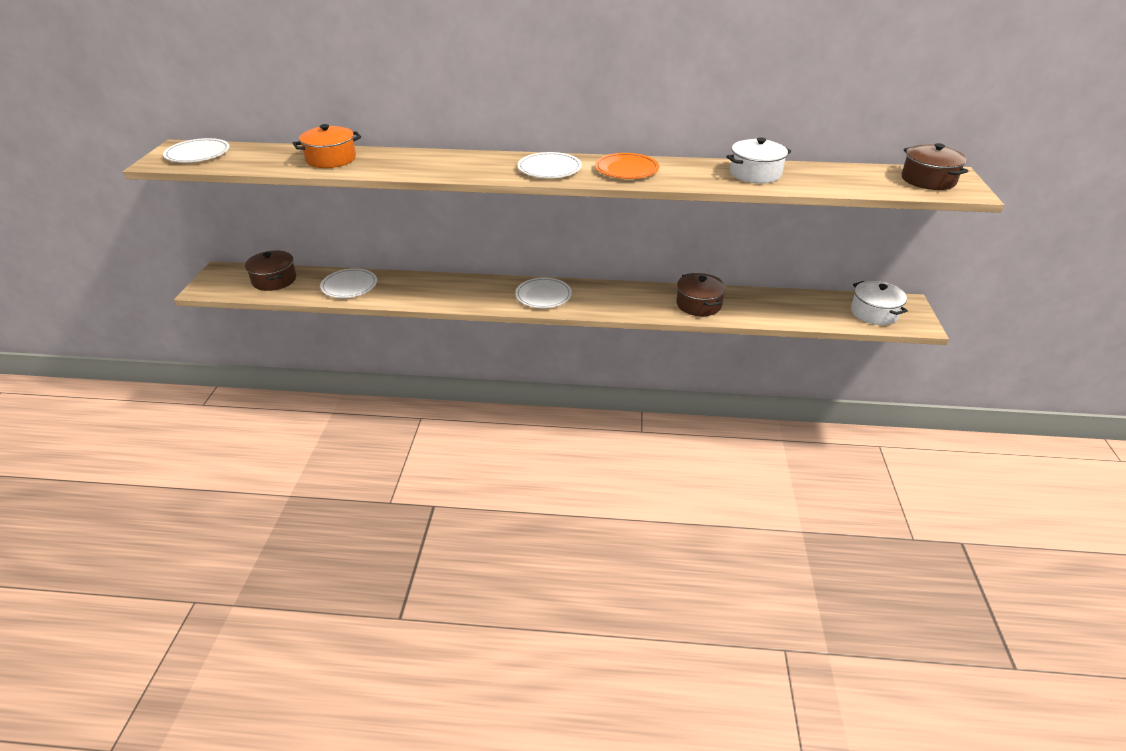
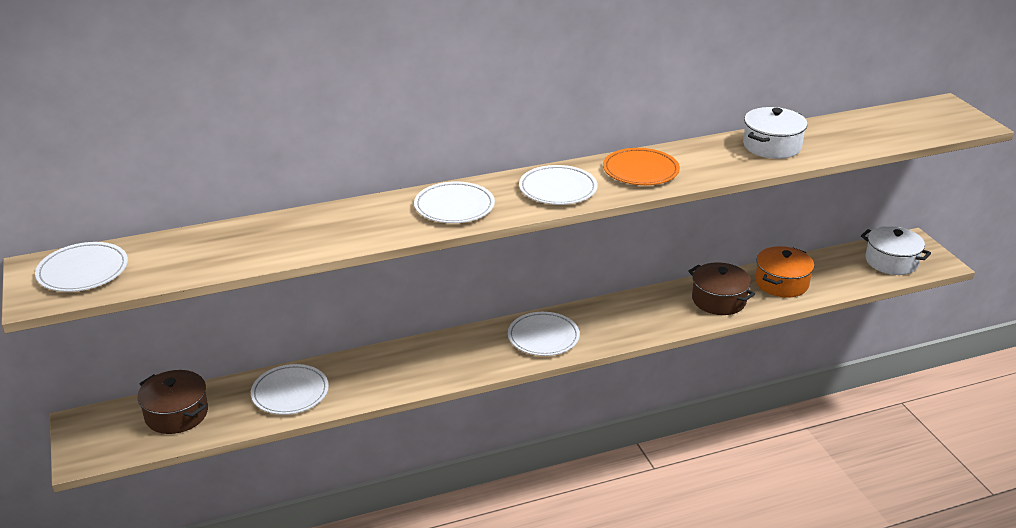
camera: 25 degrees left, 5 degrees down
(331, 159) = (280, 236): orange pot -> orange pot (781, 283)
(463, 165) = (454, 206): none -> white plate
(928, 180) = (930, 117): brown pot -> none

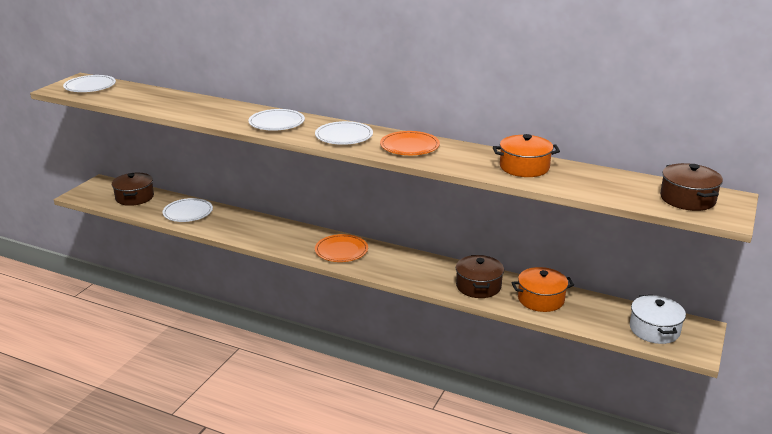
camera: 45 degrees right, 5 degrees down
(543, 337) = (341, 251): white plate -> orange plate
(772, 146) = (524, 167): white pot -> orange pot
(926, 119) = (687, 199): none -> brown pot

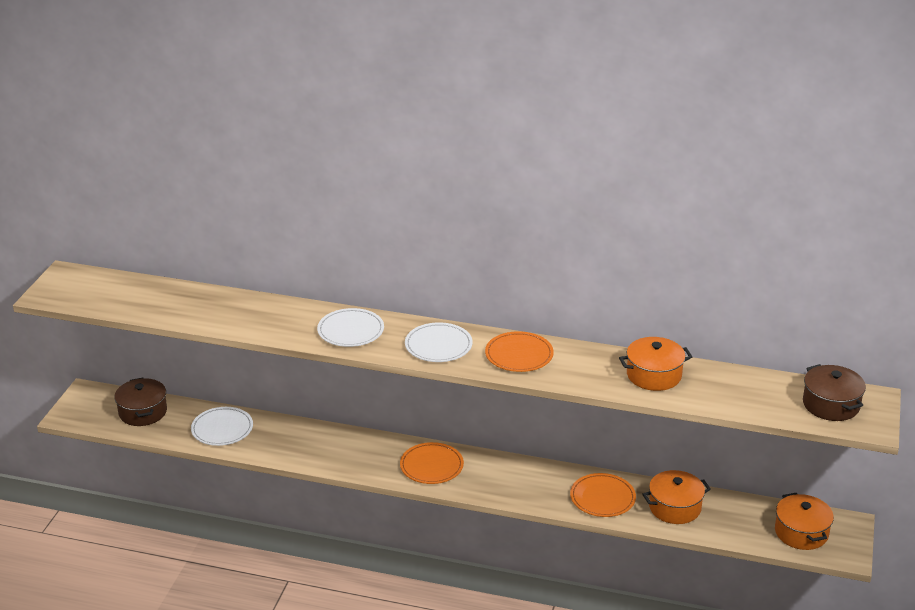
camera: 10 degrees left, 5 degrees up
(90, 86) = (85, 287): white plate -> none
(478, 286) = (602, 498): brown pot -> orange plate
(654, 329) = (801, 532): white pot -> orange pot

